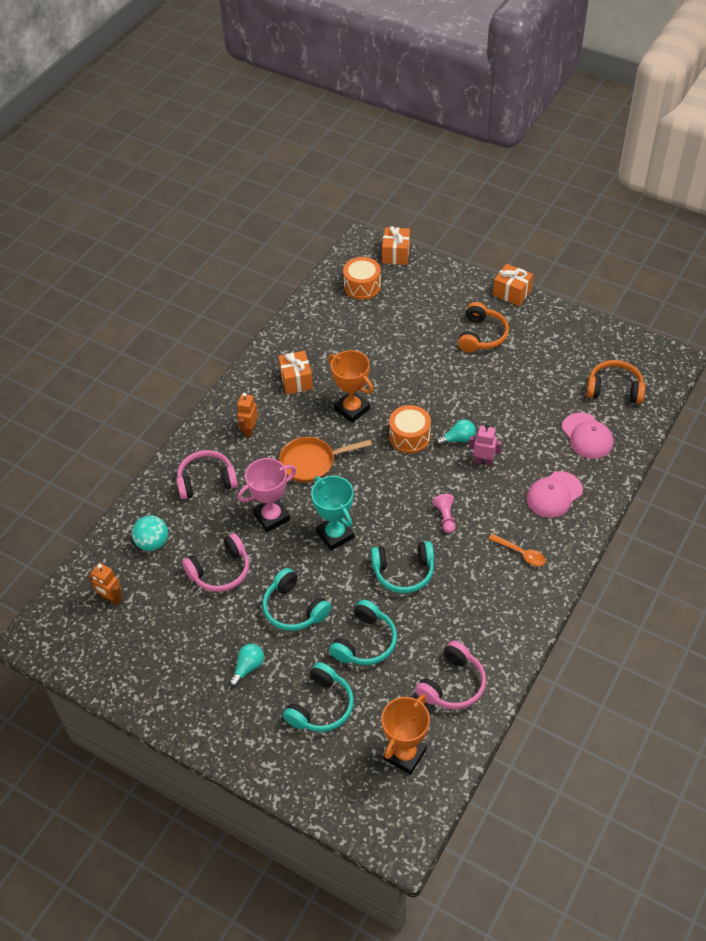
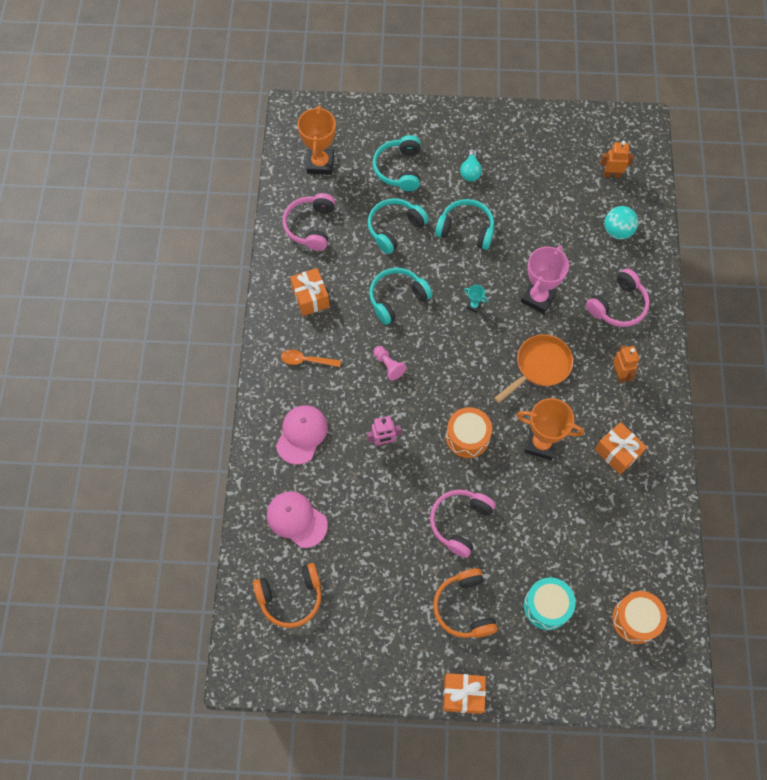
camera: 150 degrees right, 15 degrees up
(220, 571) = (545, 233): pink headphones -> pink headphones (460, 522)
(335, 535) = (474, 306): turquoise trophy -> turquoise trophy, size x0.43
(365, 642) = (394, 228): turquoise headphones -> turquoise headphones turned 45 degrees clockwise
(396, 254) = (630, 695): orange gift -> orange gift (310, 298)
(420, 315) = (547, 606): none -> turquoise drum
(458, 439) = (420, 456): turquoise light bulb -> none

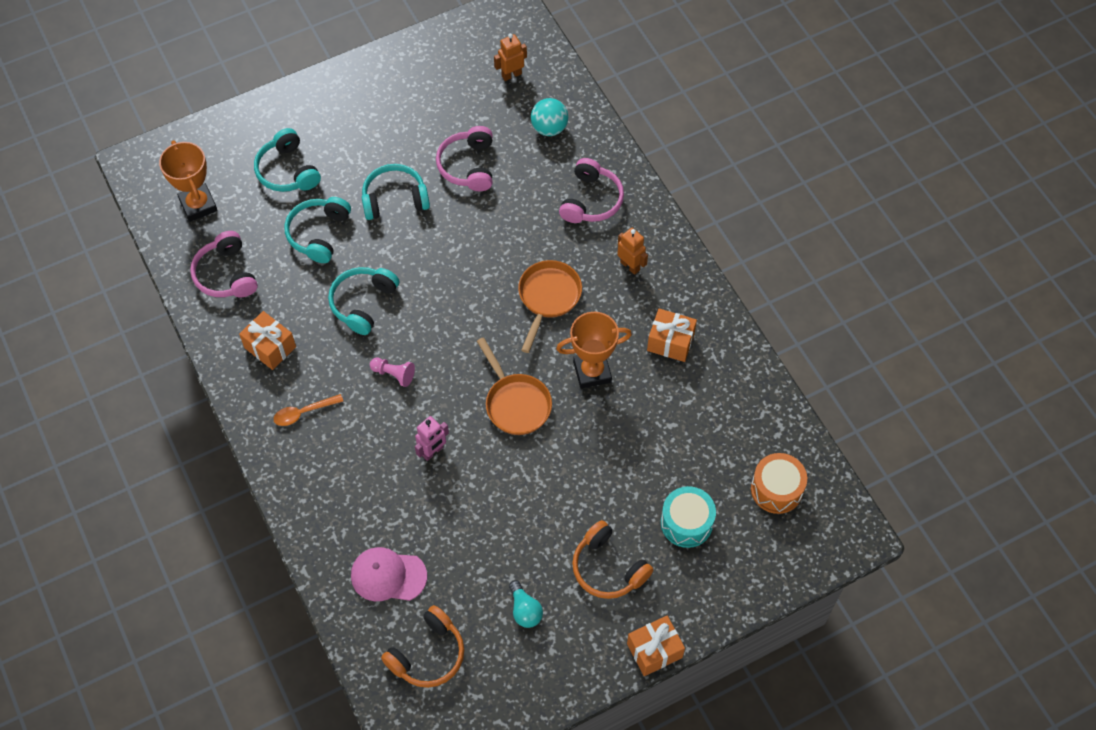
camera: 30 degrees left, 5 degrees down
(302, 434) = (343, 489): pink cap -> none
(460, 522) = (556, 489): pink headphones -> pink headphones (468, 166)
(467, 437) = (515, 403): orange drum -> orange pan
(470, 172) = (365, 139): turquoise light bulb -> turquoise light bulb (525, 610)
(474, 306) = (447, 271): turquoise trophy -> none
(538, 298) = (507, 231): pink trophy -> none

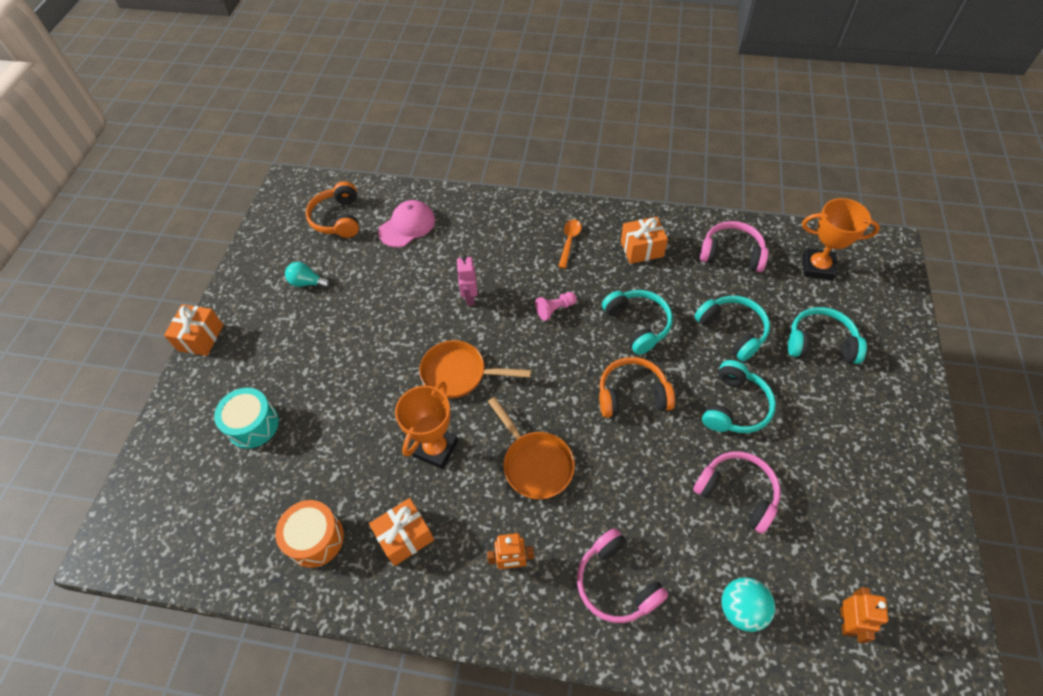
camera: 130 degrees right, 5 degrees down
(608, 568) = (280, 348): orange headphones -> orange headphones (632, 394)
(776, 489) = (203, 516): orange drum -> orange drum (315, 538)

